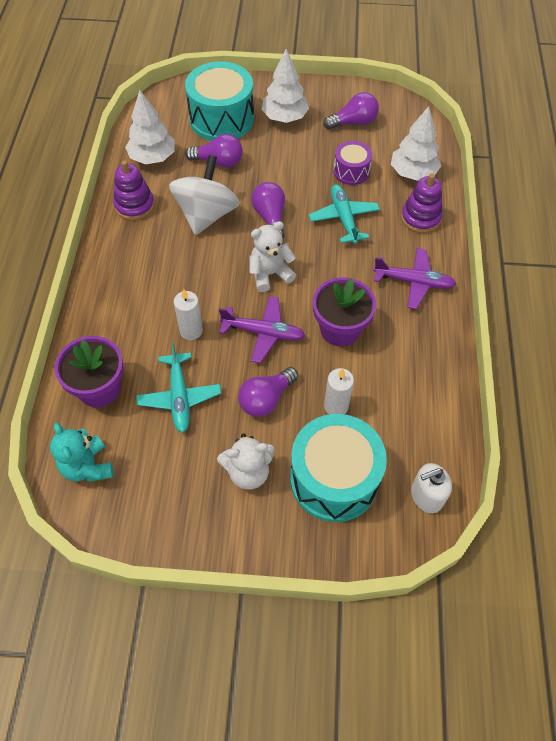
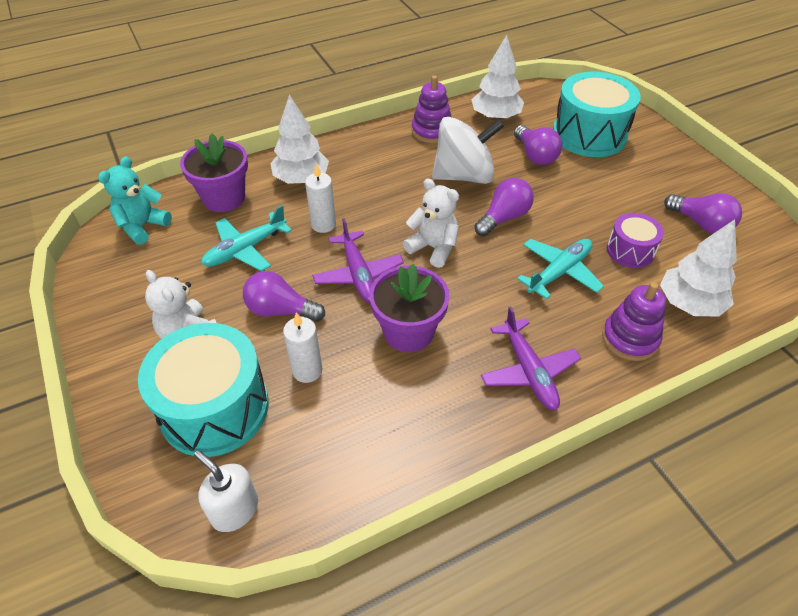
camera: 60 degrees right, 10 degrees down
(284, 117) = (643, 172): white tree -> white tree (301, 179)

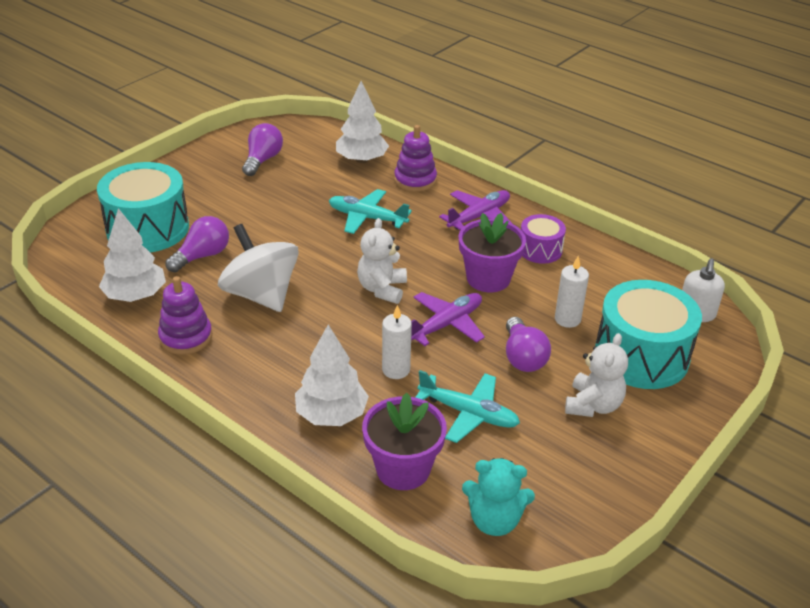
camera: 115 degrees left, 10 degrees down
(503, 218) = (314, 257): purple light bulb -> none
(630, 251) = (318, 188): purple drum -> purple drum (540, 250)

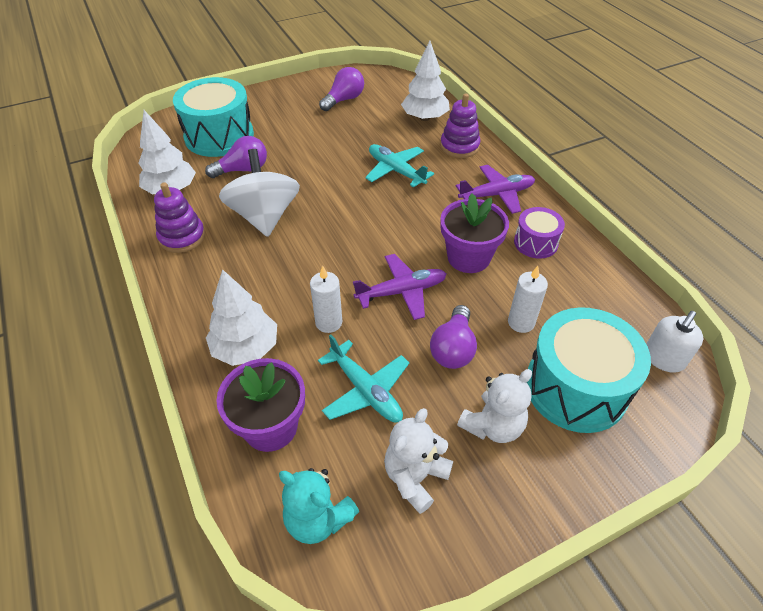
camera: 25 degrees right, 10 degrees up
(382, 289) = (366, 240): white teddy bear -> white teddy bear (415, 477)

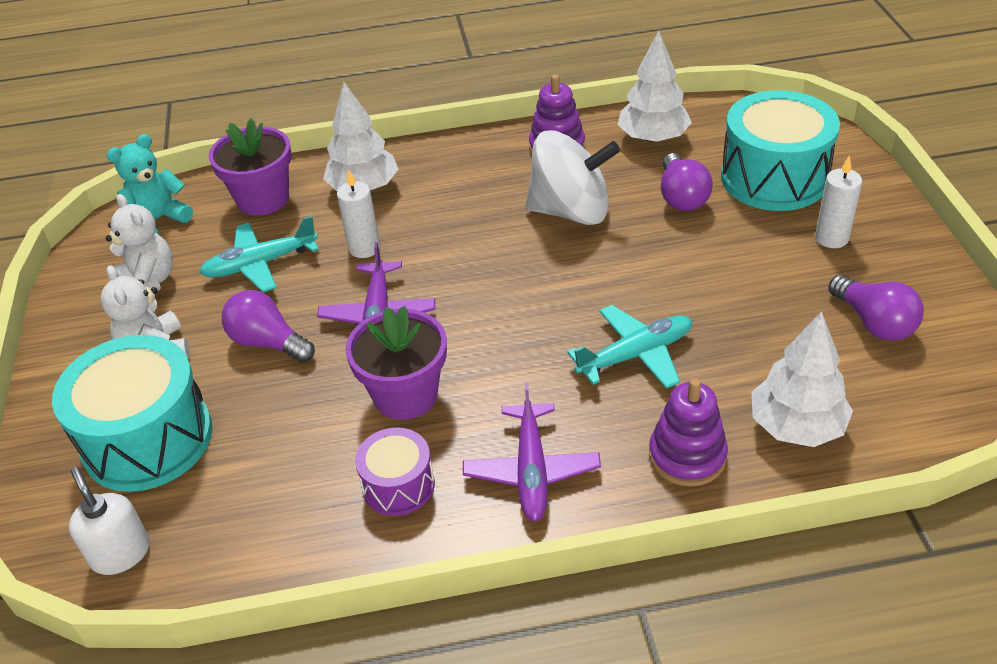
camera: 110 degrees right, 5 degrees down
(521, 322) = (267, 417): white candle -> white candle (831, 238)

